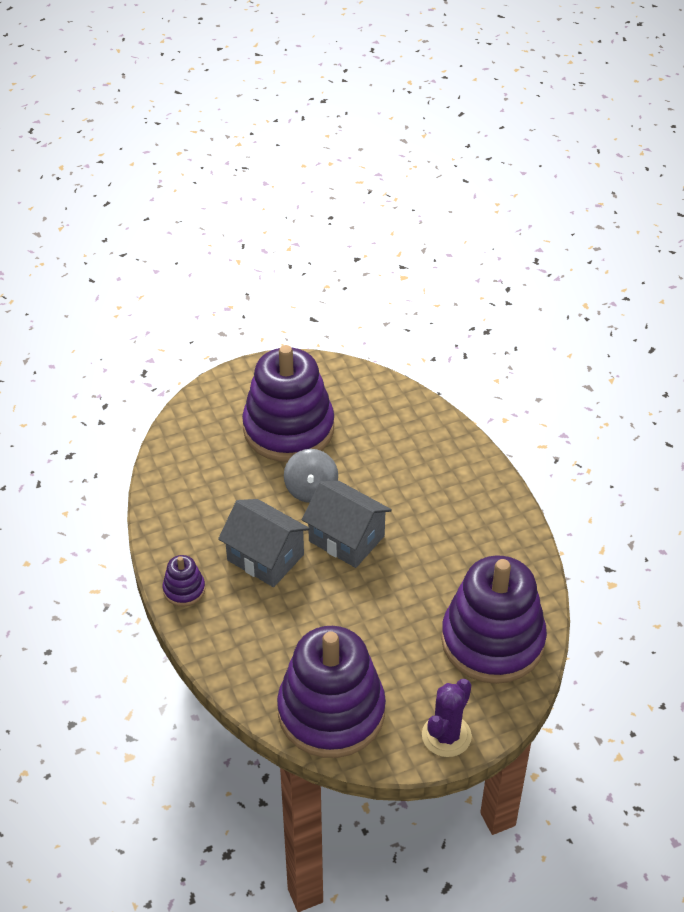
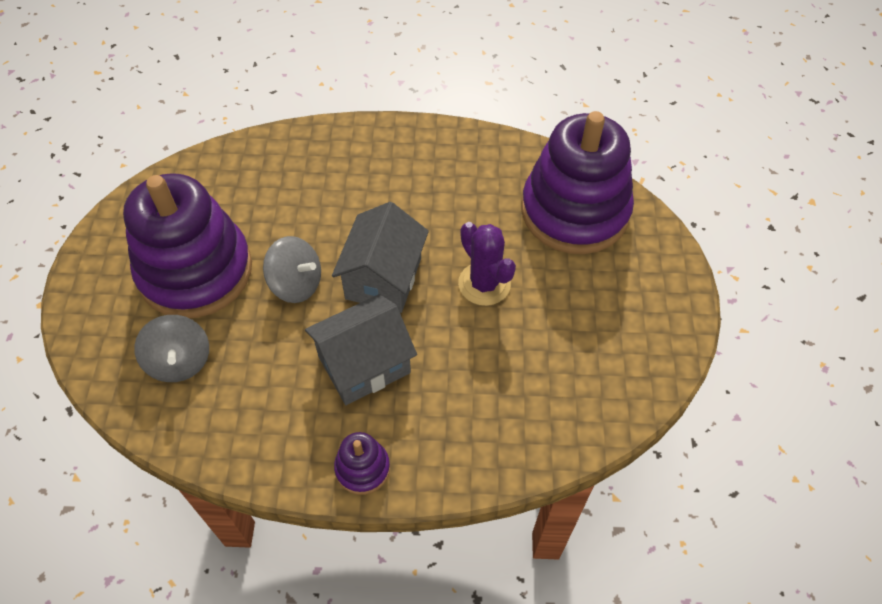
camera: 65 degrees left, 10 degrees up
(213, 455) = (180, 361): none -> grey spinning top
(331, 712) = (601, 381): purple stacking toy -> none
(346, 538) = (383, 278): grey house -> grey house turned 45 degrees counterclockwise
(446, 736) = (669, 293): purple cactus -> purple cactus (484, 284)

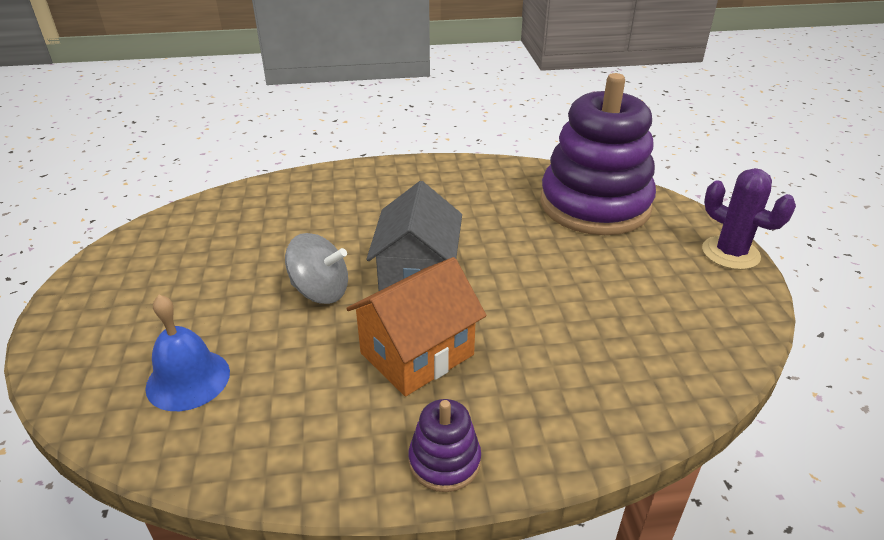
camera: 10 degrees left, 20 degrees down
(180, 361) = (188, 379): grey spinning top -> blue bell
(195, 271) = (201, 293): purple stacking toy -> none
(364, 364) = (417, 354): grey house -> orange house
(484, 284) = (527, 268): purple cactus -> purple cactus (730, 253)

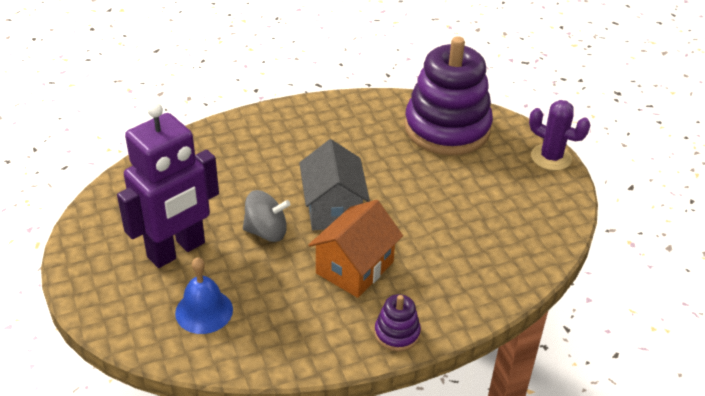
camera: 15 degrees left, 5 degrees up
(198, 297) = (177, 250): none -> purple robot

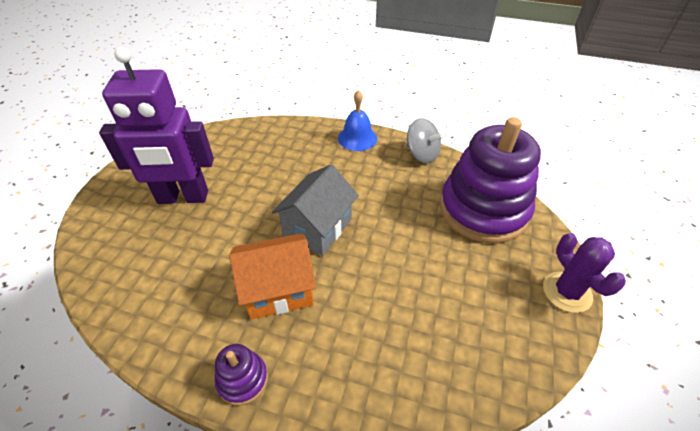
camera: 40 degrees right, 5 degrees up
(204, 311) = (143, 254): blue bell -> blue bell (357, 138)
(266, 231) = (252, 218): grey spinning top -> grey spinning top (421, 154)

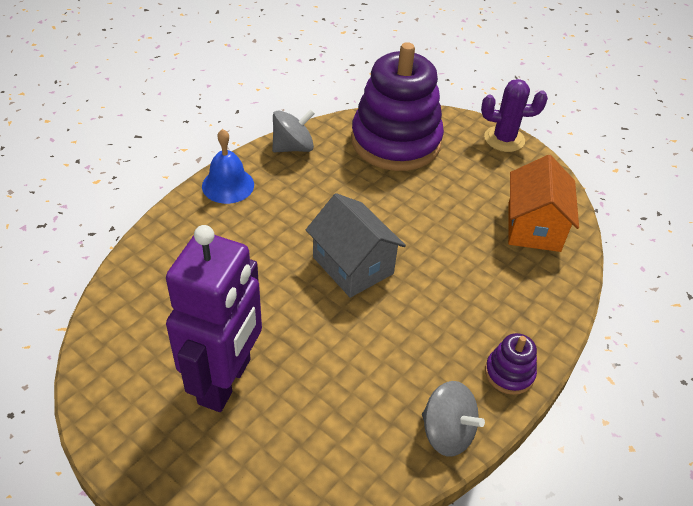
camera: 70 degrees left, 0 degrees up
(164, 344) = (447, 432): none -> grey spinning top
(278, 289) = (419, 320): orange house -> orange house (533, 227)

